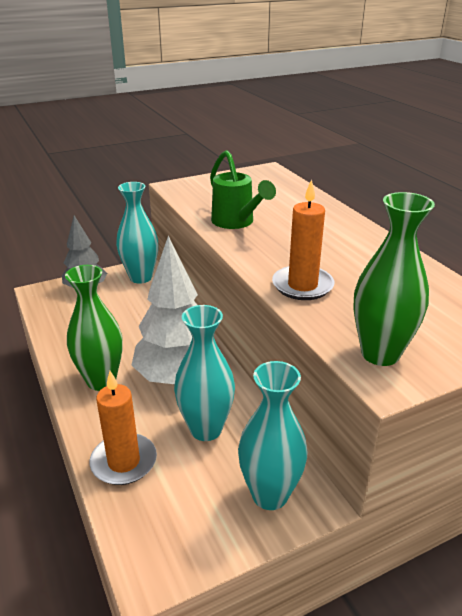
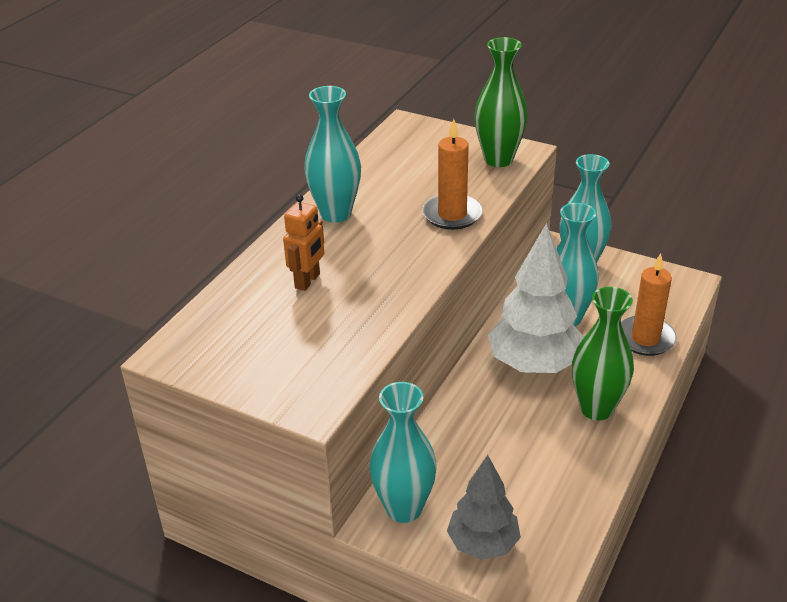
camera: 125 degrees left, 5 degrees up
(236, 223) = (372, 300): green watering can -> none
(285, 212) = (308, 281): none -> orange robot
(360, 243) = (336, 214): none -> turquoise vase

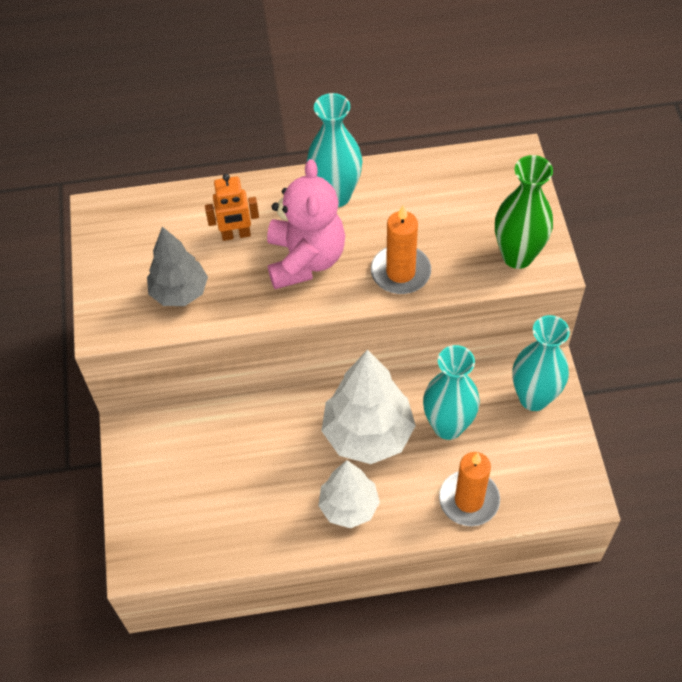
camera: 55 degrees right, 20 degrees up
(382, 255) = (305, 259): none -> pink teddy bear
(404, 508) = (152, 437): turquoise vase -> none
(483, 544) = (152, 505): grey tree -> grey tree (179, 292)
(596, 408) = (349, 507): green vase -> white tree

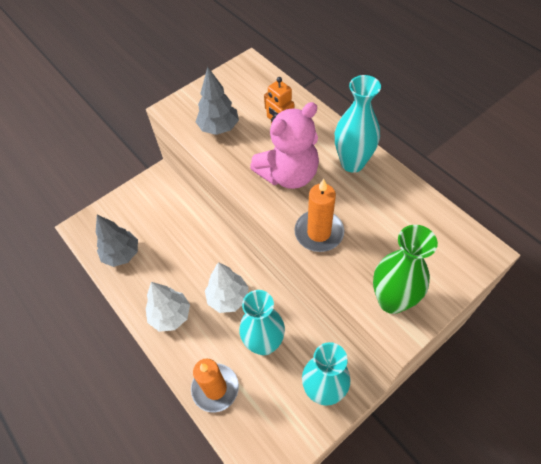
camera: 60 degrees right, 0 degrees up
(220, 527) = (122, 254): none -> grey tree
(368, 434) = (228, 298): white tree -> white tree, size x0.64

